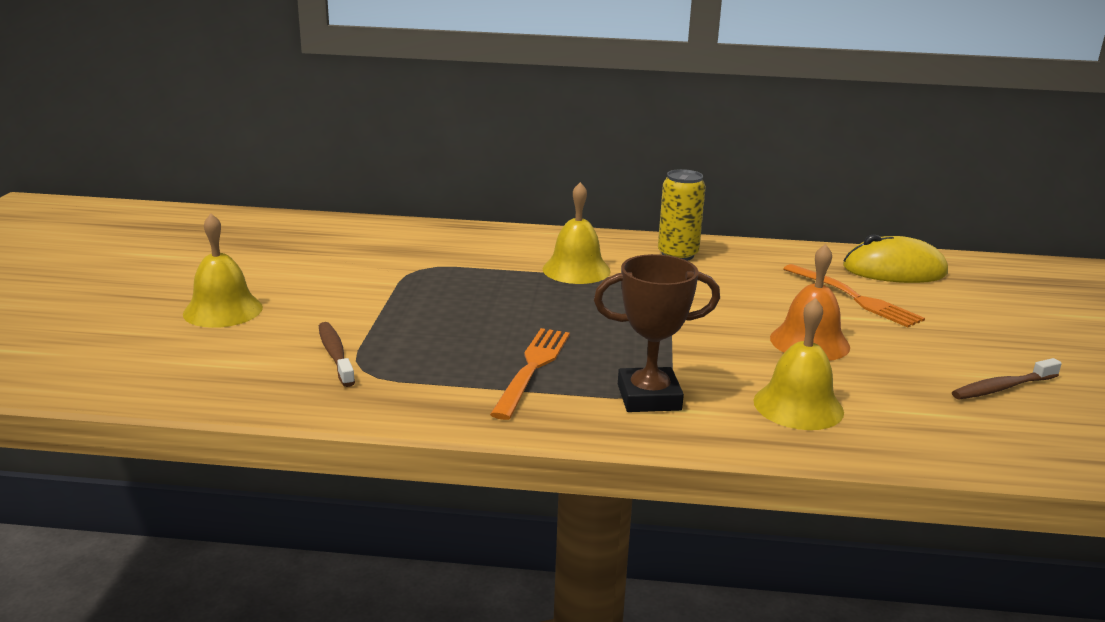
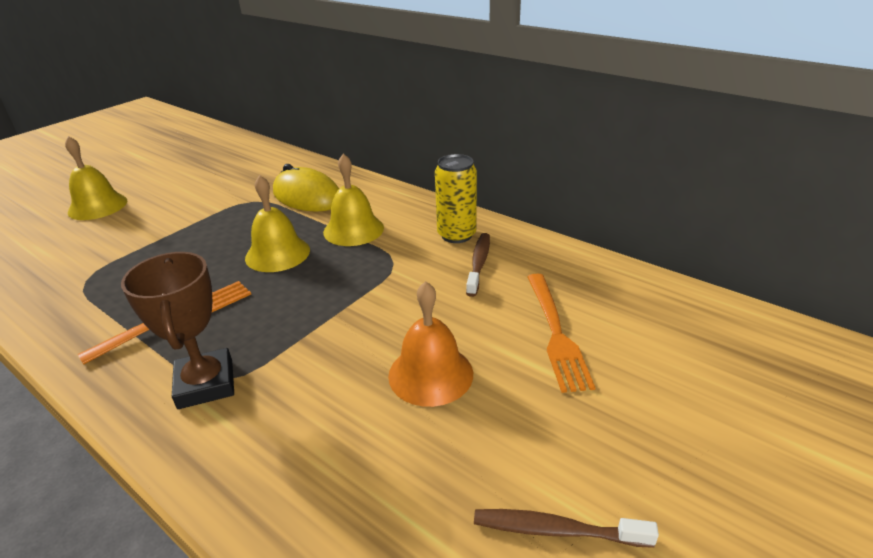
camera: 35 degrees right, 10 degrees up
(335, 354) = (92, 262): brown toothbrush -> brown toothbrush (479, 263)
(649, 397) = (206, 384): brown trophy -> brown trophy turned 45 degrees clockwise
(798, 406) = (304, 451): yellow bell -> yellow bell (277, 254)
(894, 270) = (651, 311): yellow mouse -> yellow mouse (307, 196)

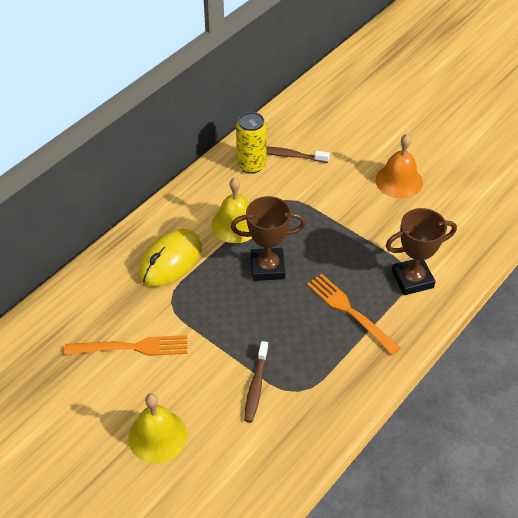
camera: 90 degrees left, 15 degrees up
(277, 254) = (267, 267): yellow bell -> brown trophy
(556, 334) = (364, 129): orange fork -> orange fork (133, 347)
(556, 530) = (486, 145): brown toothbrush -> brown toothbrush (256, 386)

